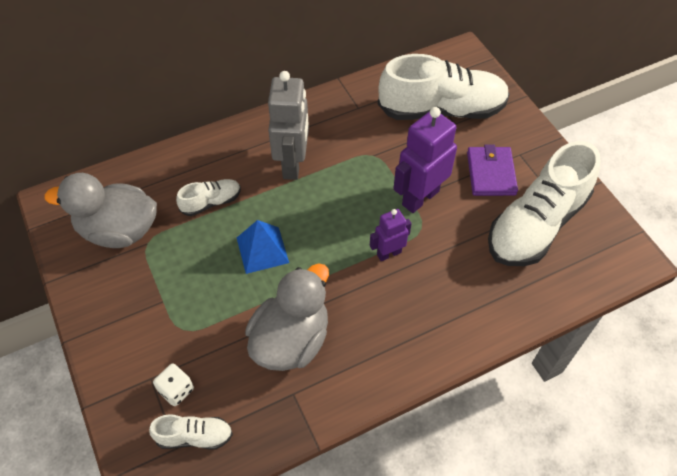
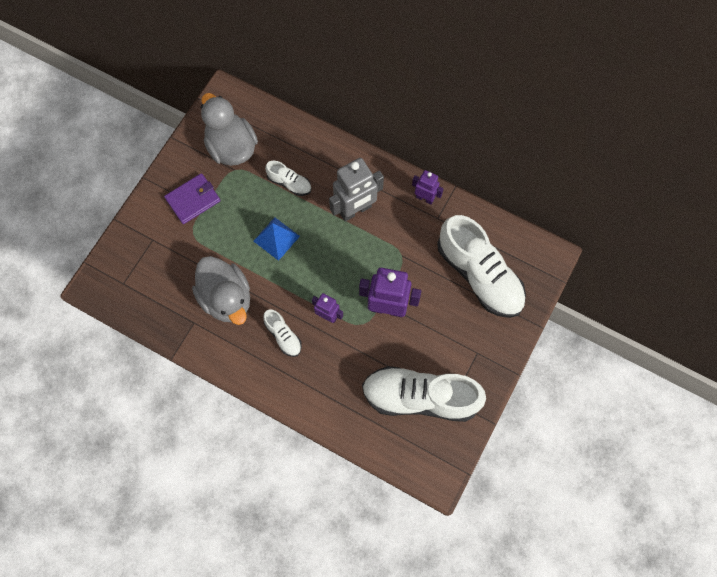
camera: 55 degrees right, 15 degrees up
(176, 390) = (154, 258): white dice -> none
(194, 436) = (135, 288): white shoe -> white shoe (283, 336)
(291, 340) = (226, 298): grey duck -> grey duck turned 60 degrees clockwise
(329, 105) = (425, 198): none -> purple robot
(491, 173) = (444, 343): purple wallet -> purple wallet (193, 200)

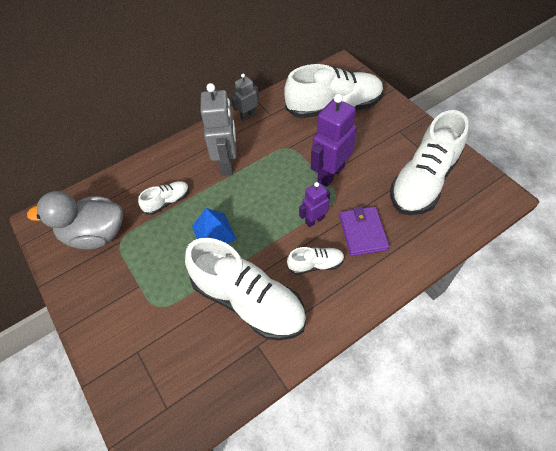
camera: 60 degrees left, 15 degrees down
(193, 200) = (123, 291): purple wallet -> purple wallet (363, 232)
(226, 298) = (248, 301): grey duck -> white shoe
(425, 198) = (248, 116): purple robot -> grey robot

